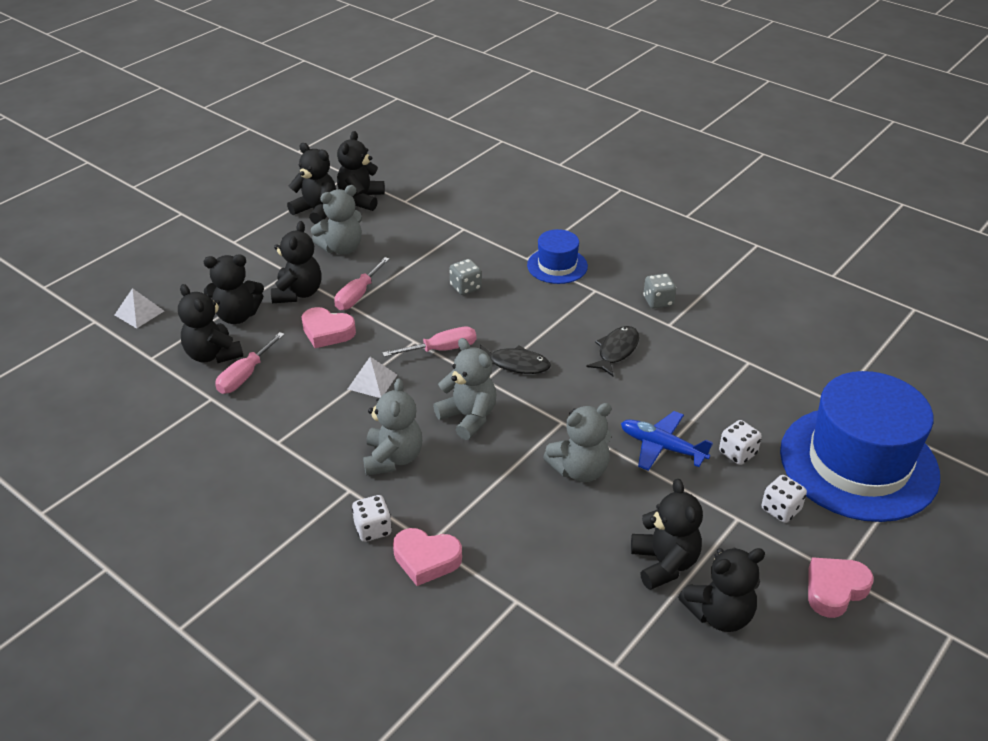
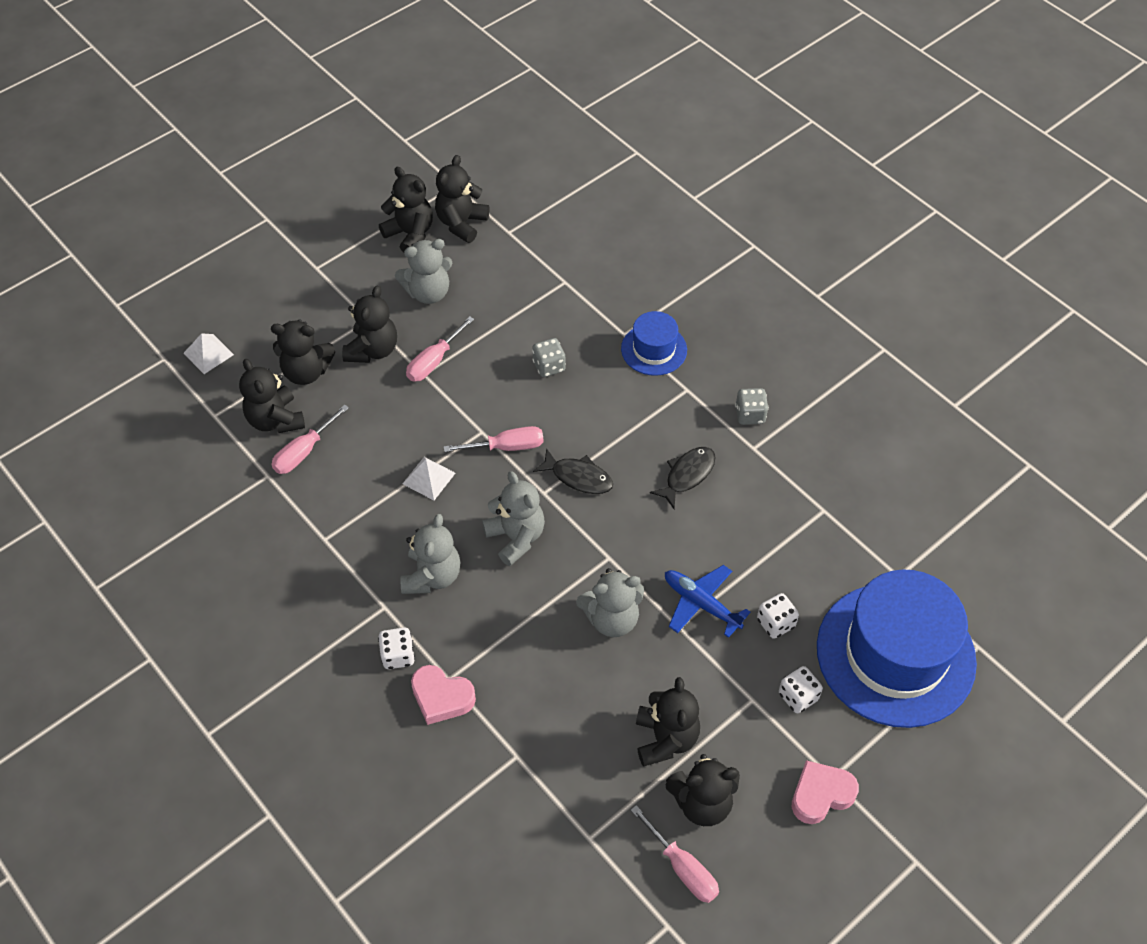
camera: 10 degrees right, 15 degrees up
(327, 332) = (394, 406): pink heart -> none
(719, 678) = (682, 867): none -> pink screwdriver

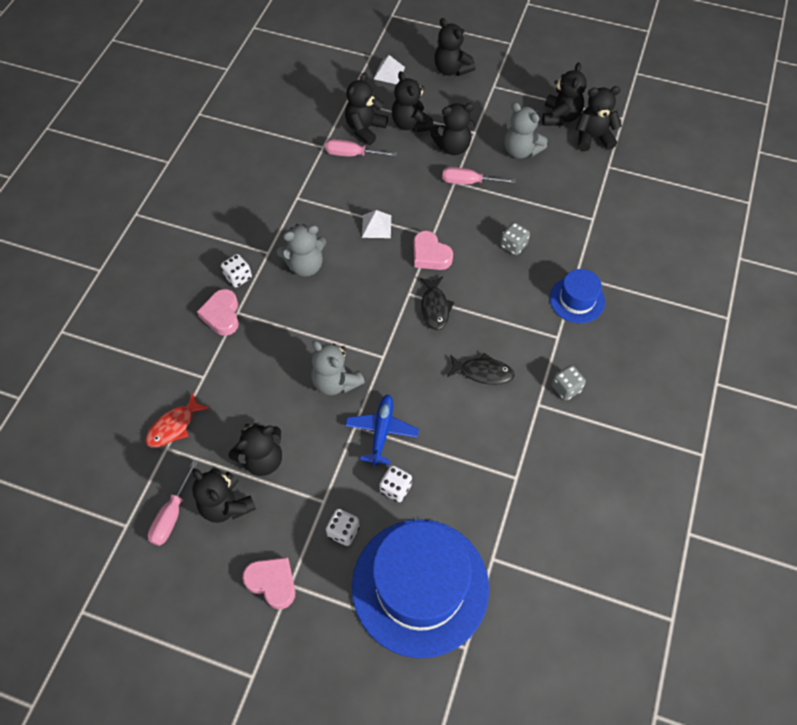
camera: 60 degrees right, 5 degrees up
(257, 292) = (451, 69): none -> black teddy bear
(506, 447) = (430, 255): pink screwdriver -> pink heart
(516, 537) = (363, 296): grey teddy bear -> none
(565, 817) = (174, 426): none -> red fish

